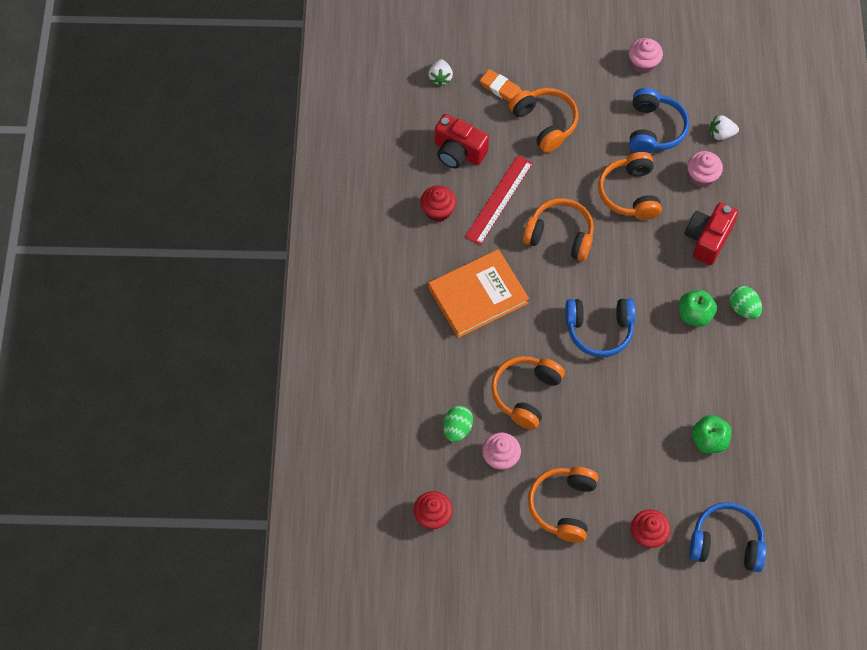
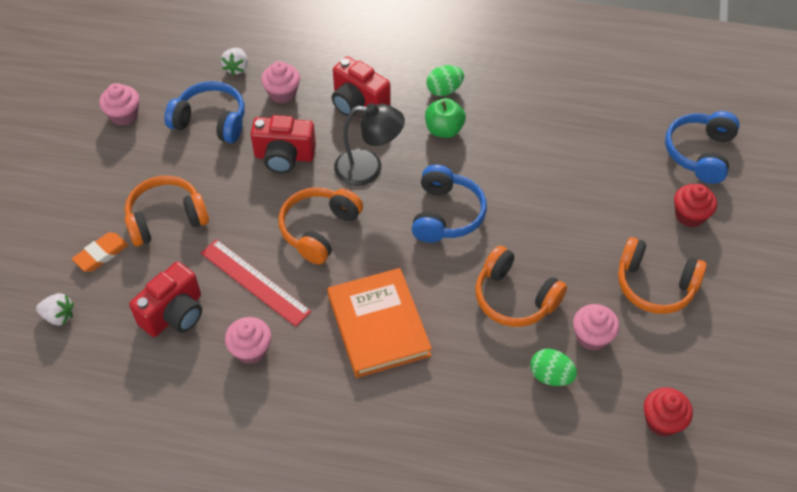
camera: 80 degrees left, 10 degrees down
(438, 211) = (251, 350): red cupcake -> pink cupcake
(630, 193) = (284, 156): orange headphones -> red camera
(634, 261) = (368, 168): none -> black lamp
(709, 440) = (588, 145): green apple -> none

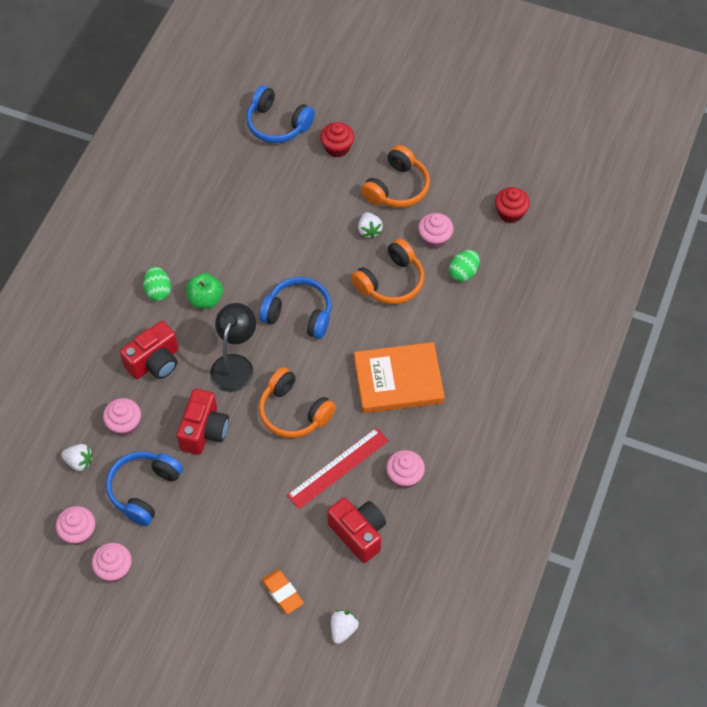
camera: 80 degrees left, 5 degrees up
(161, 82) = (78, 532): none -> pink cupcake
(166, 219) = (254, 535): orange headphones -> none
(581, 265) = (369, 230): none -> white strawberry

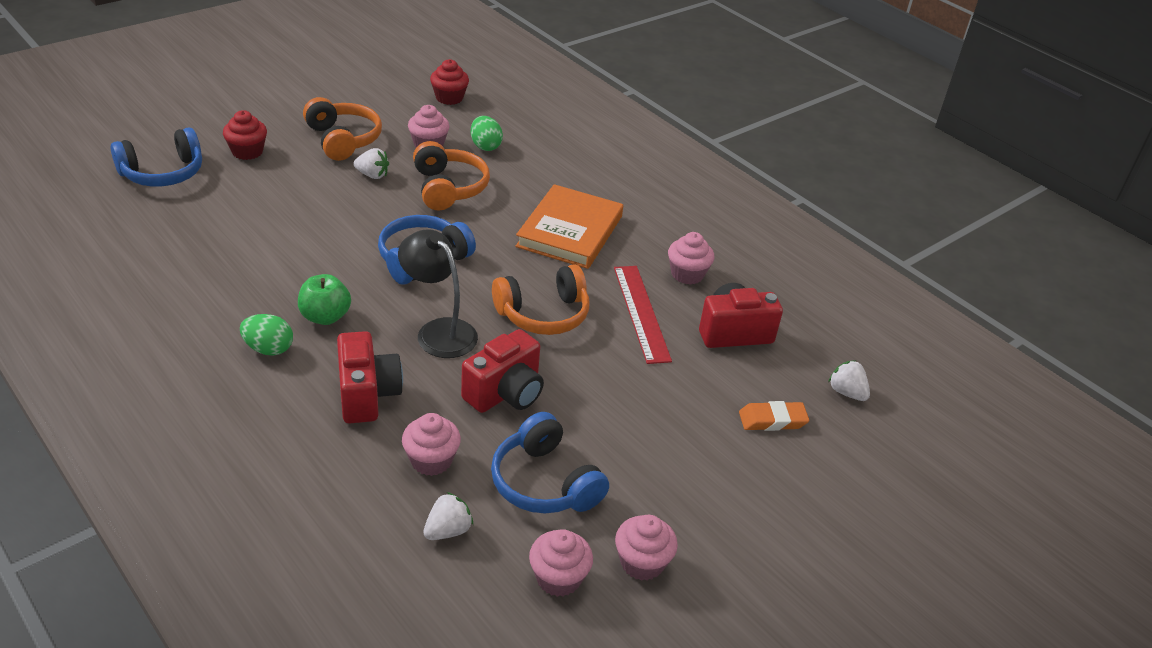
camera: 65 degrees left, 20 degrees down
(204, 431) = (505, 393): red camera -> red camera turned 90 degrees clockwise

